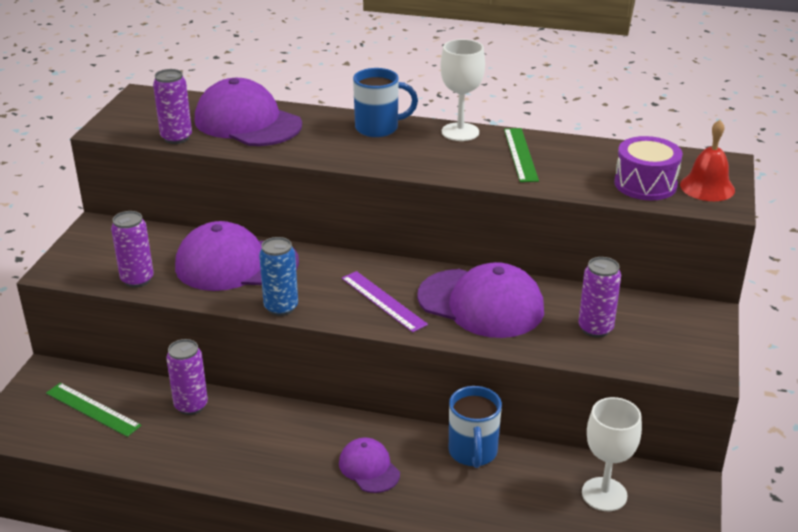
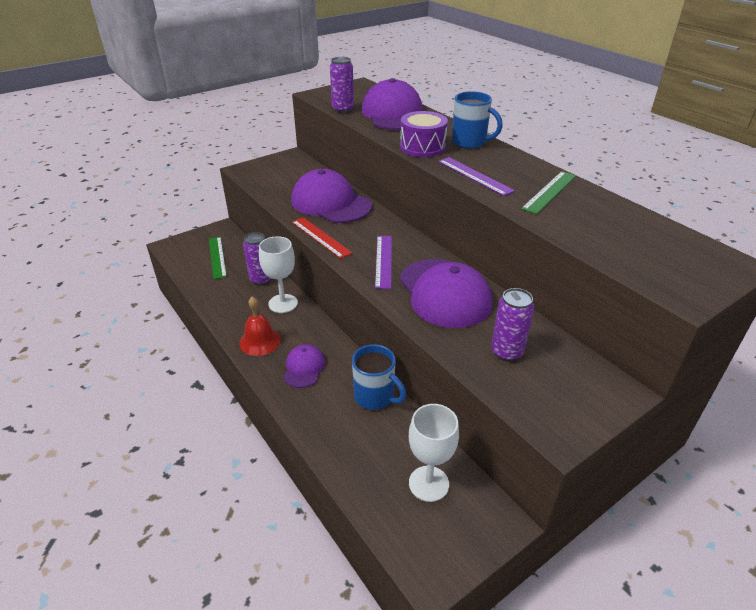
camera: 40 degrees right, 5 degrees up
(137, 279) = (272, 190): purple can -> none
(281, 307) = (321, 237): blue can -> red ruler
(435, 164) = (474, 176): none -> purple ruler
(460, 132) = (524, 163): white goblet -> white goblet (283, 303)
(473, 452) = (375, 397): blue mug -> blue mug turned 90 degrees counterclockwise
(645, 184) = (628, 251): purple drum -> purple drum (422, 147)
(707, 187) = (688, 276): red bell -> red bell (260, 341)

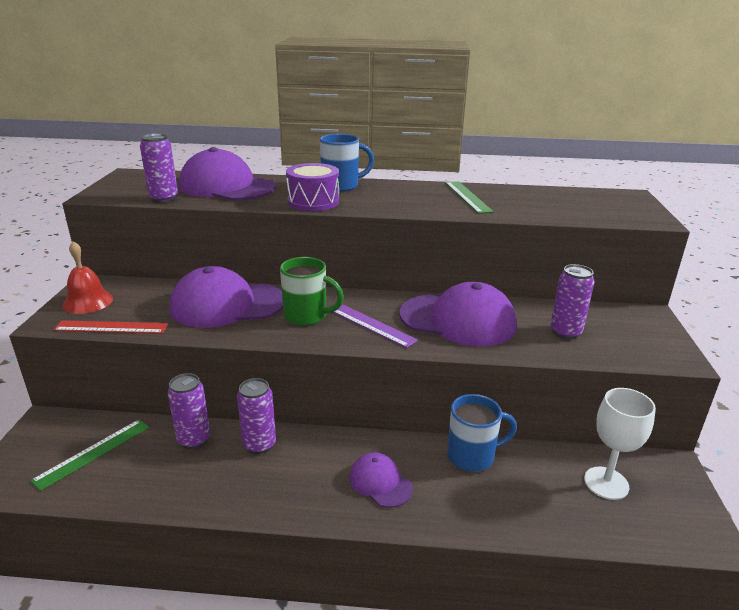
camera: 50 degrees left, 10 degrees down
(217, 257) = (93, 453): green ruler -> green ruler turned 75 degrees counterclockwise
(260, 341) = (297, 494): red bell -> red bell (88, 302)
(283, 303) = (259, 444): white goblet -> purple can
(321, 237) = (277, 337): red ruler -> red ruler (111, 327)
(358, 234) = (307, 316): none -> green mug
(474, 176) = (400, 206): purple ruler -> none

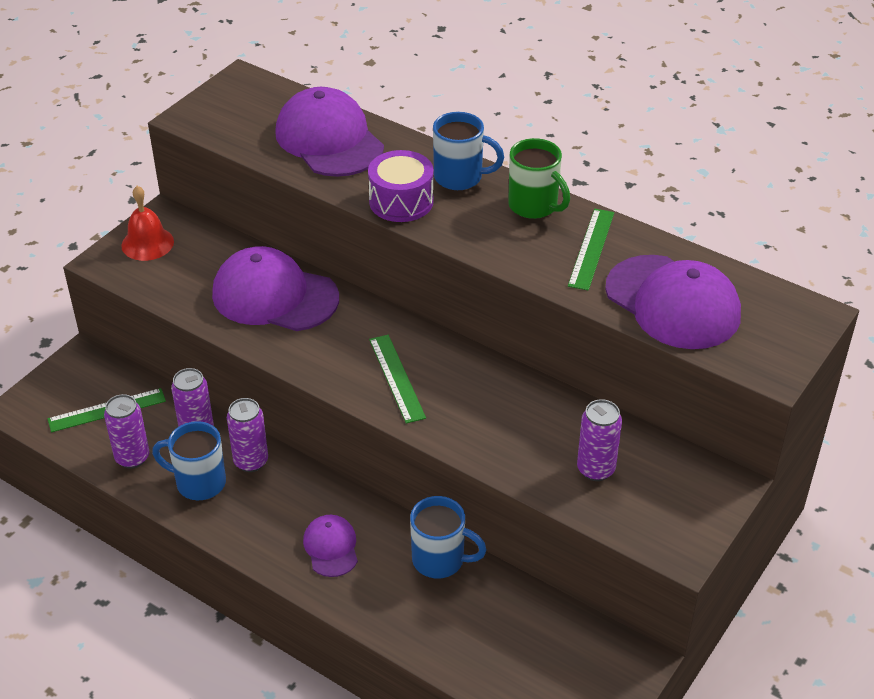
camera: 30 degrees right, 15 degrees up
(111, 327) = (151, 289): red ruler -> none
(164, 198) = (249, 145): purple can -> purple can (132, 458)
(222, 478) = (199, 482): none -> blue mug
(307, 316) = (342, 342): green mug -> green mug (534, 206)
(370, 324) = (397, 378): purple ruler -> green ruler
(458, 320) = (494, 407): purple cap -> purple cap (672, 302)
(606, 483) = (546, 644): white goblet -> none

